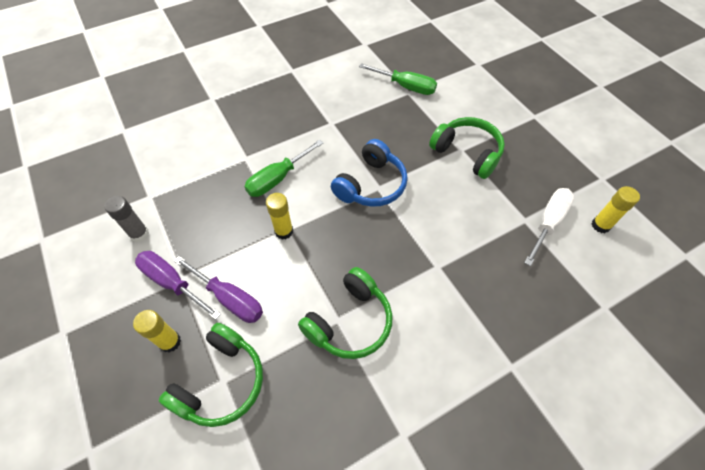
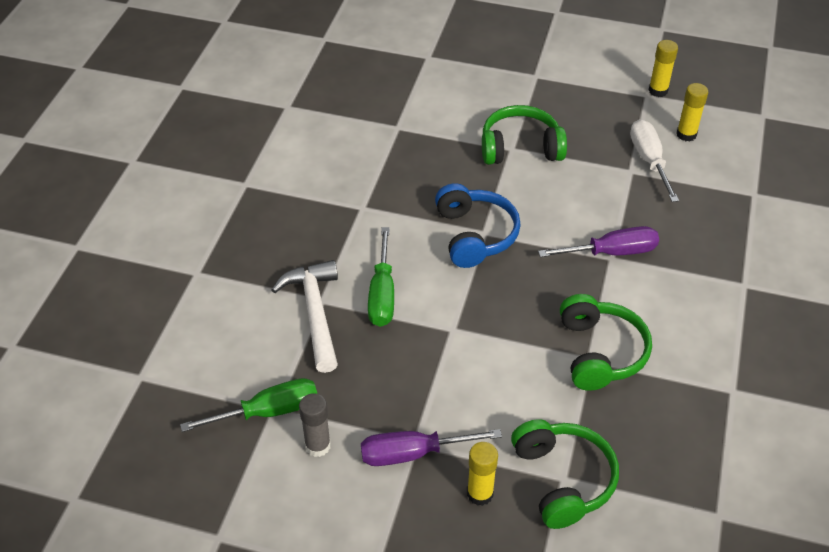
camera: 45 degrees left, 10 degrees down
(229, 298) = (482, 420): purple screwdriver -> purple screwdriver (611, 252)
(233, 162) = (315, 313): none -> white hammer
(284, 231) = (452, 332): yellow glue stick -> yellow glue stick (658, 90)
(405, 87) = (388, 123): green screwdriver -> green screwdriver (268, 412)

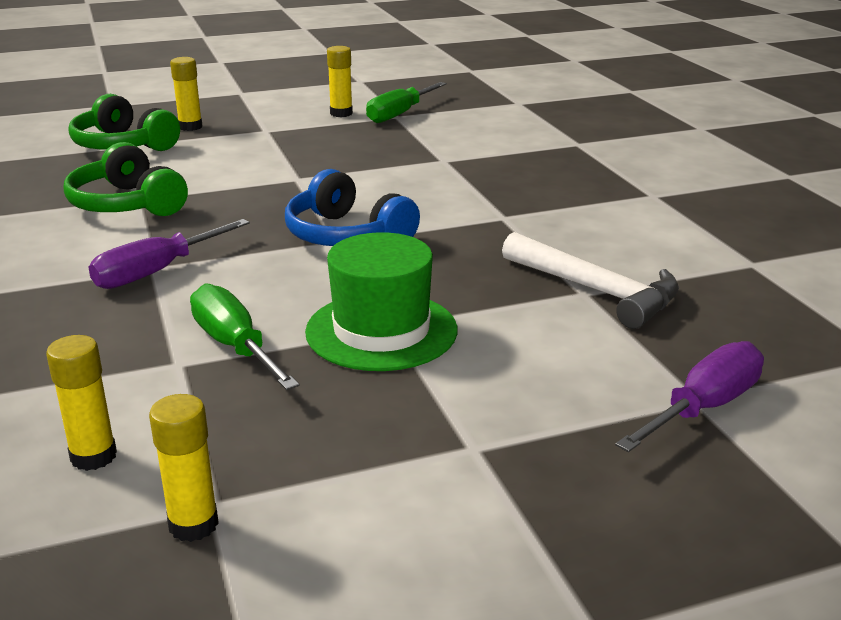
camera: 145 degrees right, 20 degrees down
(315, 313) = (438, 154): white hammer -> white hammer (596, 291)
(318, 446) = (341, 113): grey glue stick -> yellow glue stick
(382, 294) = (393, 177): green screwdriver -> green screwdriver (235, 346)
(413, 453) = (262, 127): purple screwdriver -> purple screwdriver (703, 408)
(520, 148) = (381, 331): green headphones -> green hat
(649, 161) = (151, 388): white screwdriver -> none

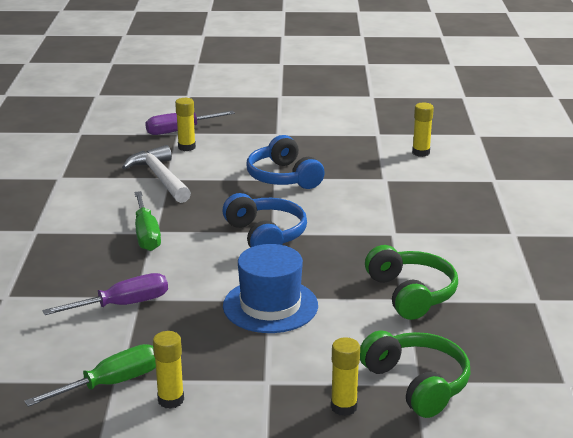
camera: 160 degrees left, 0 degrees up
(157, 272) = (391, 230): purple screwdriver -> purple screwdriver (123, 305)
(193, 524) = (385, 130): yellow glue stick -> yellow glue stick (186, 147)
(235, 346) = (356, 182): green screwdriver -> green screwdriver (146, 234)
(293, 173) = (270, 306): none -> blue hat
(381, 331) = (283, 177): green hat -> blue headphones

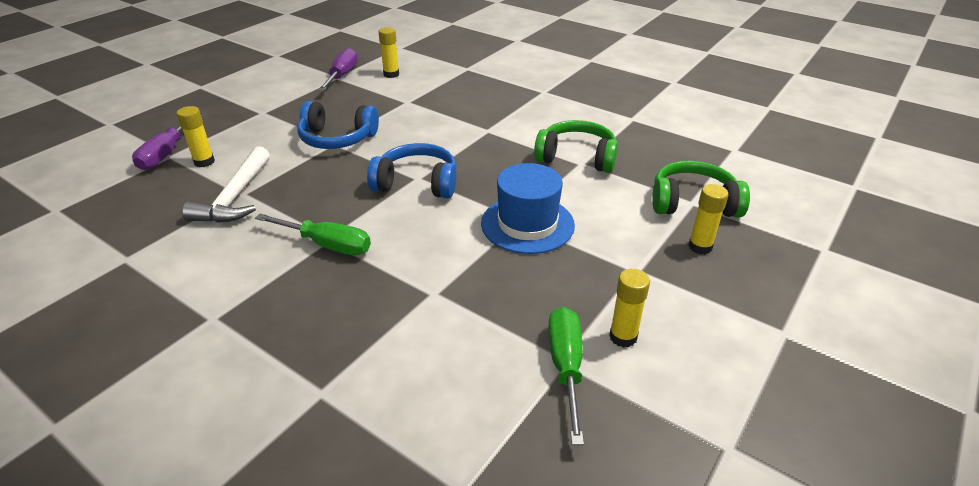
camera: 55 degrees left, 10 degrees up
(123, 305) = (435, 308): purple screwdriver -> purple screwdriver (342, 75)
(160, 178) = (235, 197): white hammer -> white hammer turned 90 degrees counterclockwise

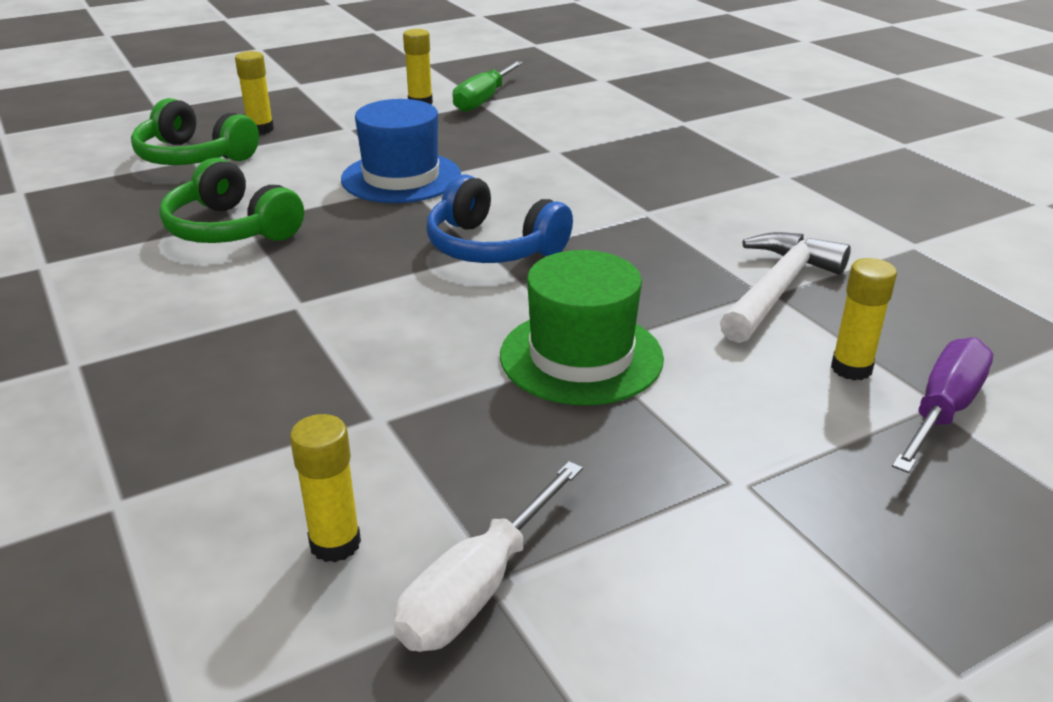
camera: 155 degrees left, 5 degrees down
(327, 245) = (650, 207): green screwdriver -> none
(337, 138) = (581, 356): blue headphones -> green hat
(342, 75) = (478, 588): purple screwdriver -> white screwdriver

